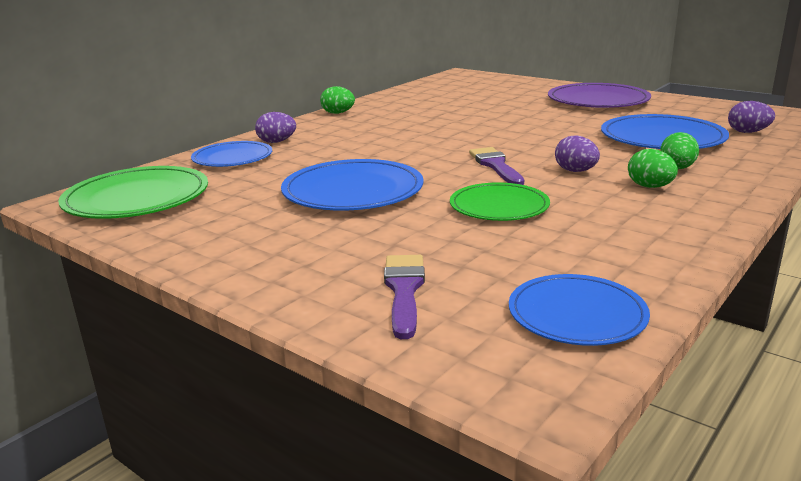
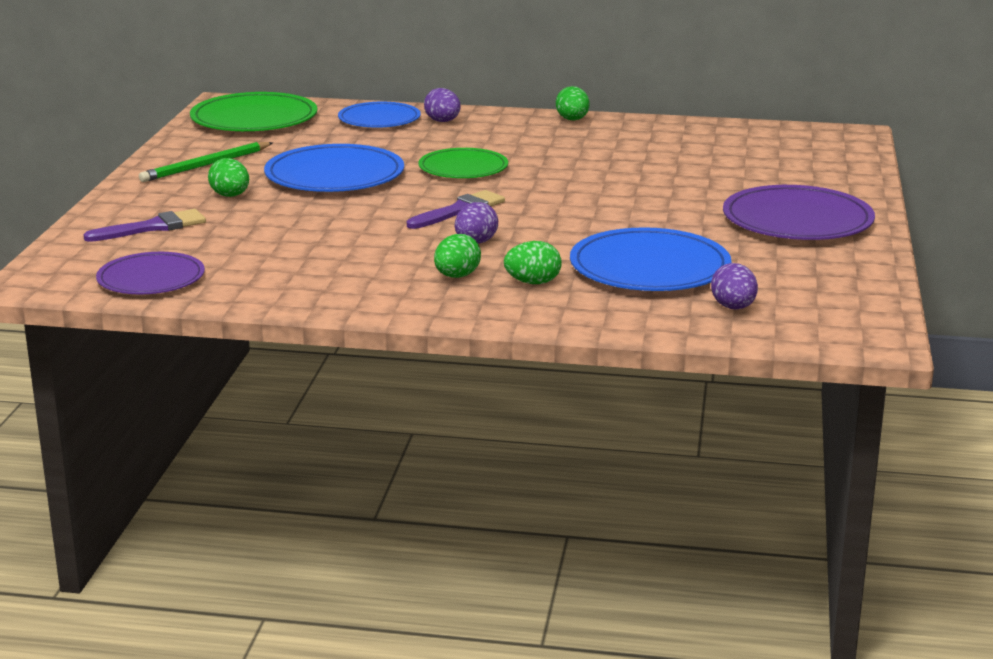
camera: 60 degrees right, 0 degrees up
(239, 237) = (205, 165): none -> green pencil
(351, 238) = (230, 196): none -> green egg
(499, 206) = (345, 228): green plate -> green plate (463, 168)
(577, 314) = (151, 278): blue plate -> purple plate

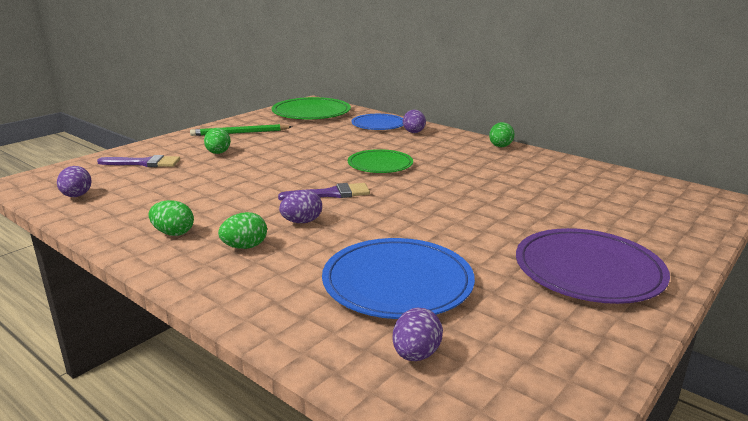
camera: 30 degrees right, 0 degrees up
(151, 278) = (77, 196): purple plate -> purple egg
(334, 175) = (296, 153): blue plate -> none
(533, 283) = (287, 269): green egg -> green egg (173, 233)

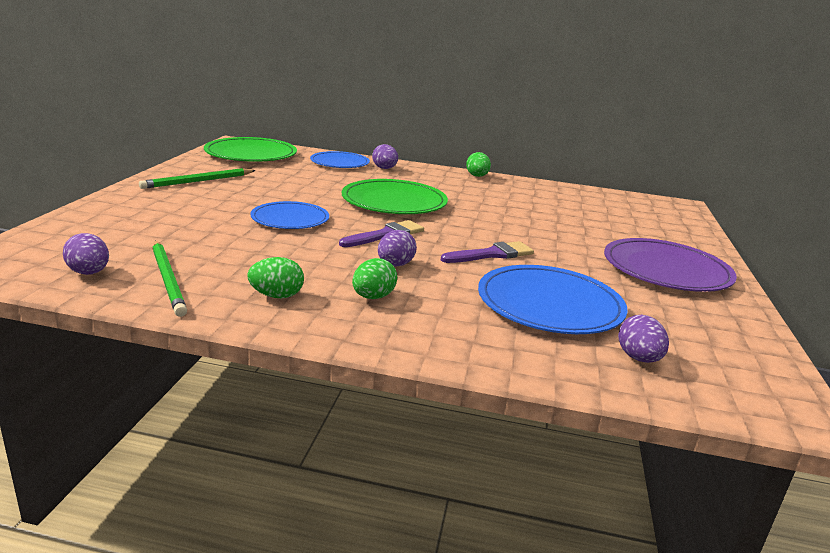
camera: 30 degrees left, 0 degrees up
(118, 208) = (168, 279): none -> green pencil
(144, 163) = (124, 225): purple brush -> purple brush (492, 254)
(218, 153) = (204, 205): green egg -> none
(268, 171) = (290, 219): none -> blue plate
(380, 164) = (394, 202): green plate -> green plate, size x1.53

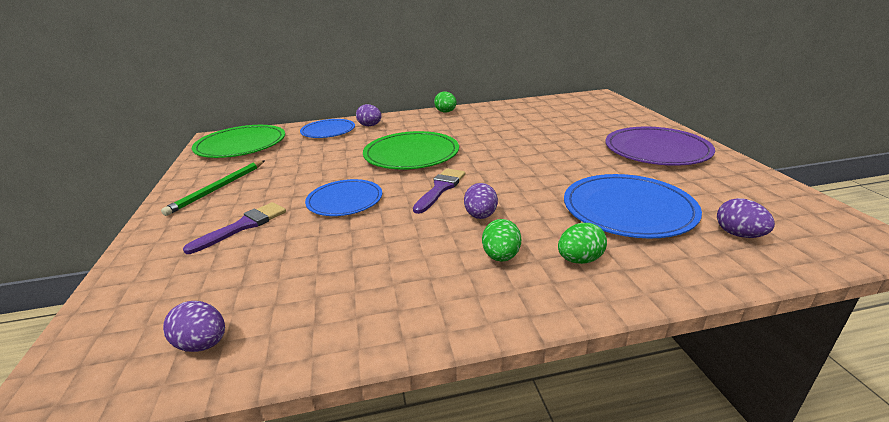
camera: 20 degrees left, 5 degrees up
(168, 279) = (298, 316): green pencil -> none
(276, 296) = (421, 291): green egg -> green egg (579, 260)
(492, 254) = (537, 178): purple brush -> purple brush (243, 226)

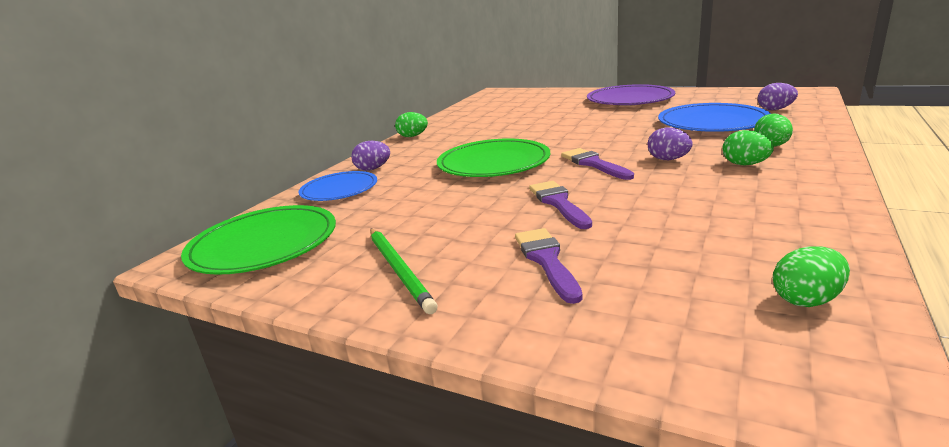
camera: 50 degrees left, 5 degrees down
(203, 344) = (806, 300): purple egg -> green egg
(345, 200) = (558, 203): blue plate -> purple brush

